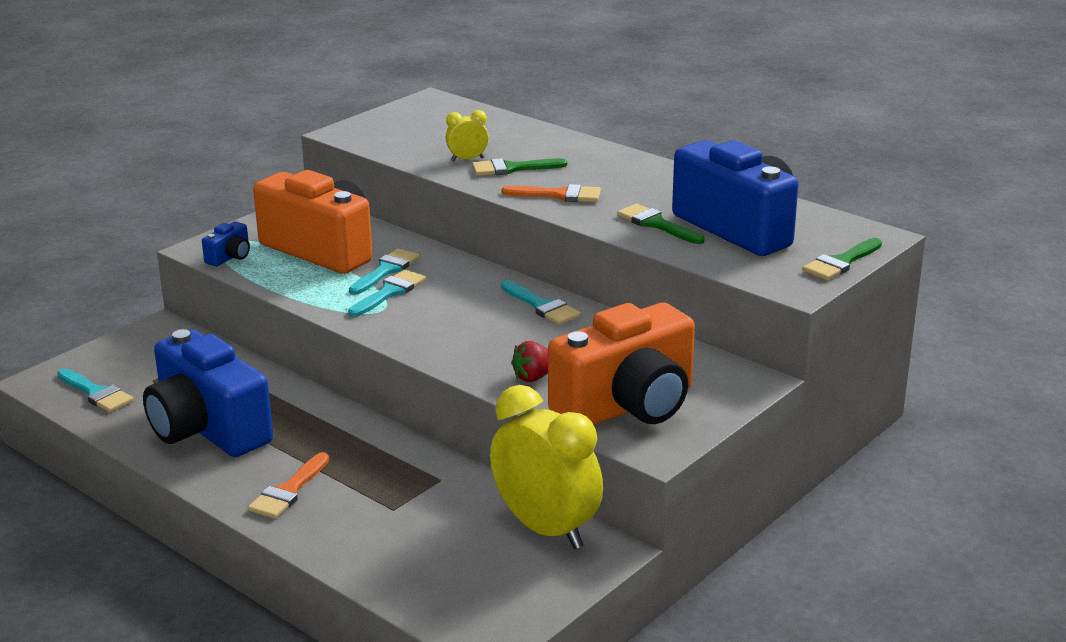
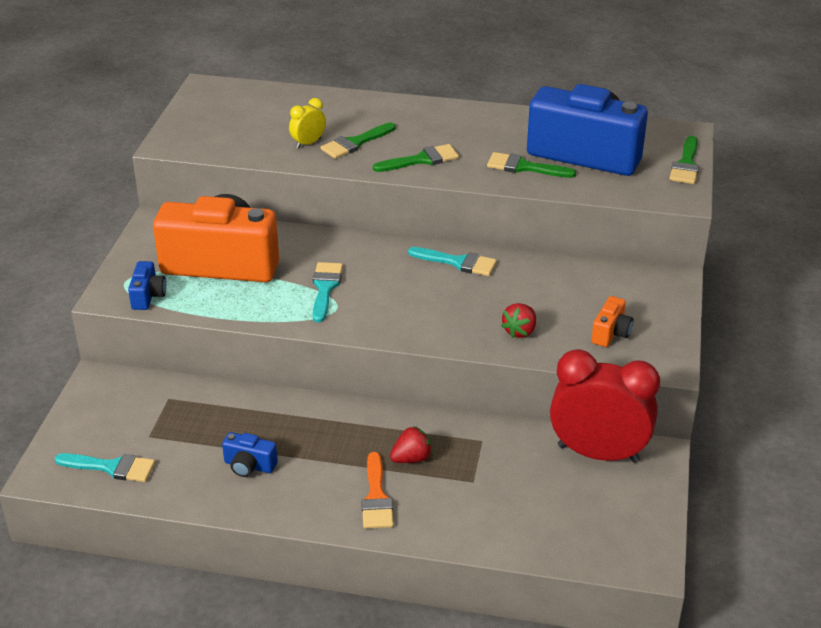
camera: 30 degrees left, 10 degrees up
(207, 429) = (249, 466): blue camera -> blue camera, size x0.40
(356, 471) = (411, 458): none -> red strawberry
(386, 270) = (299, 267): turquoise brush -> none
(546, 529) = (598, 453): yellow clock -> red clock
(559, 195) = (421, 160): orange brush -> green brush
(627, 406) = (611, 333): orange camera -> orange camera, size x0.40

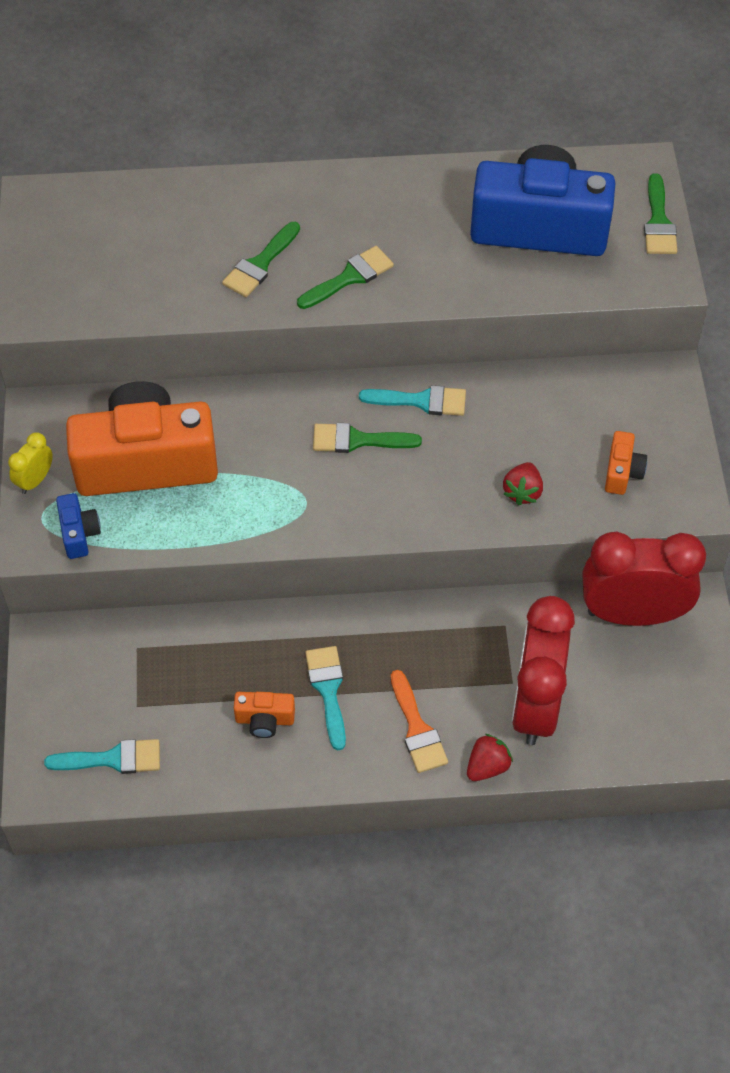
camera: 15 degrees left, 20 degrees up
(249, 466) = (264, 720): blue camera -> orange camera
(308, 143) = (203, 276): yellow clock -> yellow clock (35, 480)
(325, 288) = (282, 475): turquoise brush -> turquoise brush (328, 690)
(411, 458) = (437, 668): red strawberry -> red strawberry (487, 766)
(487, 501) = (535, 705): none -> red clock
(524, 167) = (474, 265): green brush -> green brush (357, 440)

